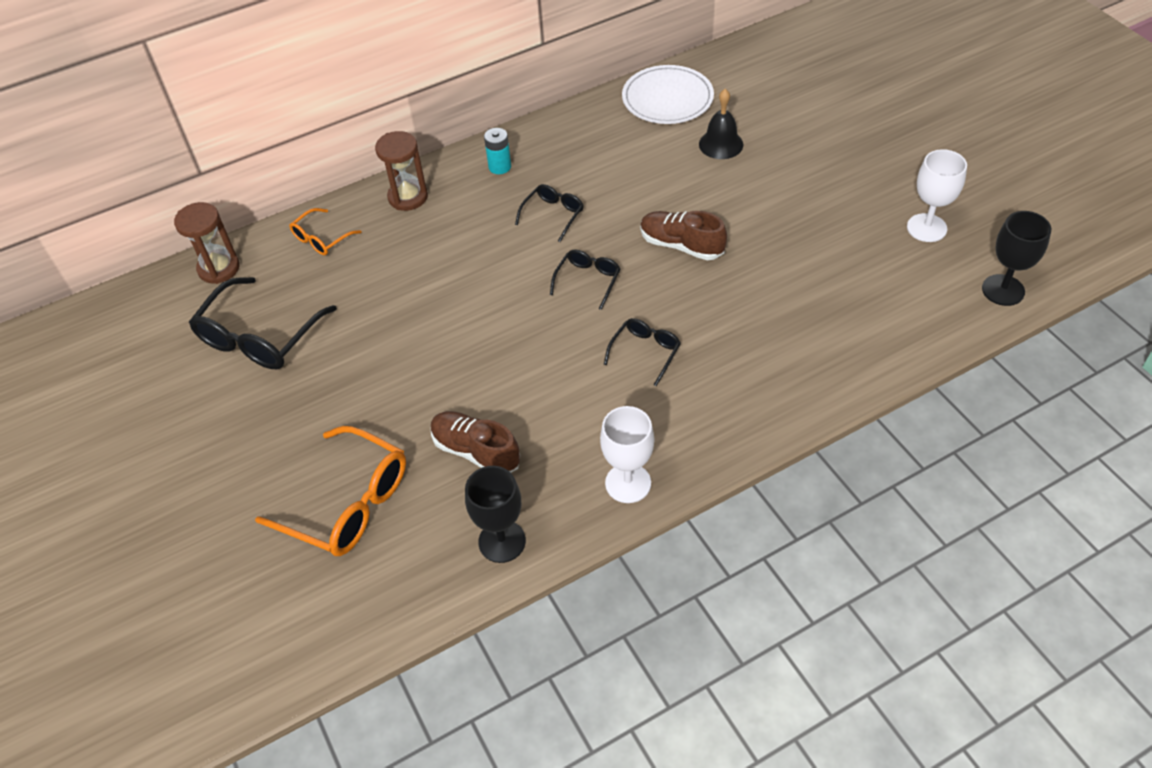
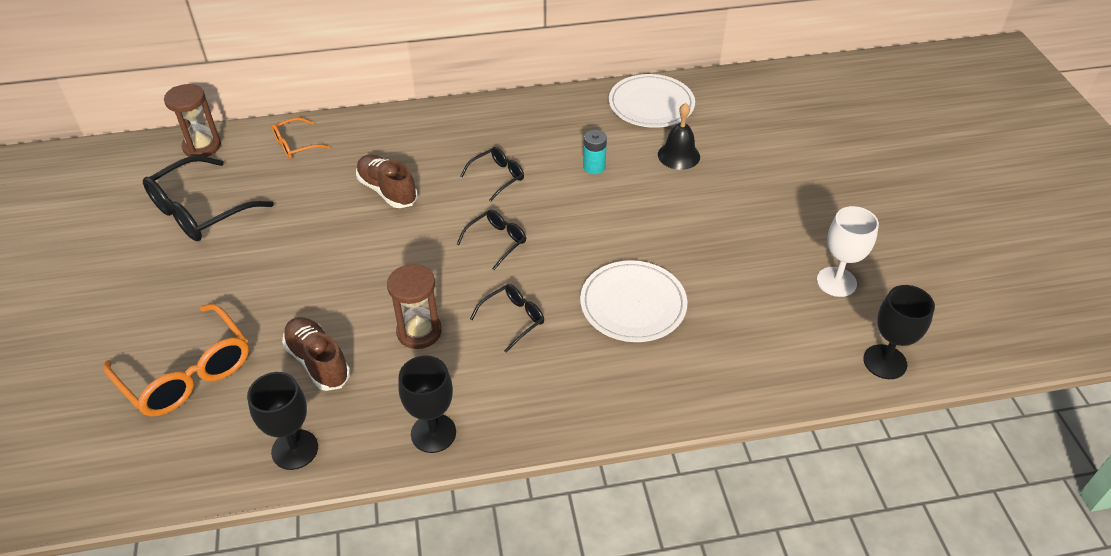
camera: 15 degrees right, 5 degrees down
(408, 197) = (384, 130): brown hourglass -> brown hourglass (419, 332)
(500, 166) = (474, 124): turquoise battery -> turquoise battery (594, 167)
(628, 483) = (433, 433): white goblet -> black goblet
(681, 245) = (596, 234): brown shoe -> brown shoe (387, 190)
(752, 304) = (633, 304): none -> white plate

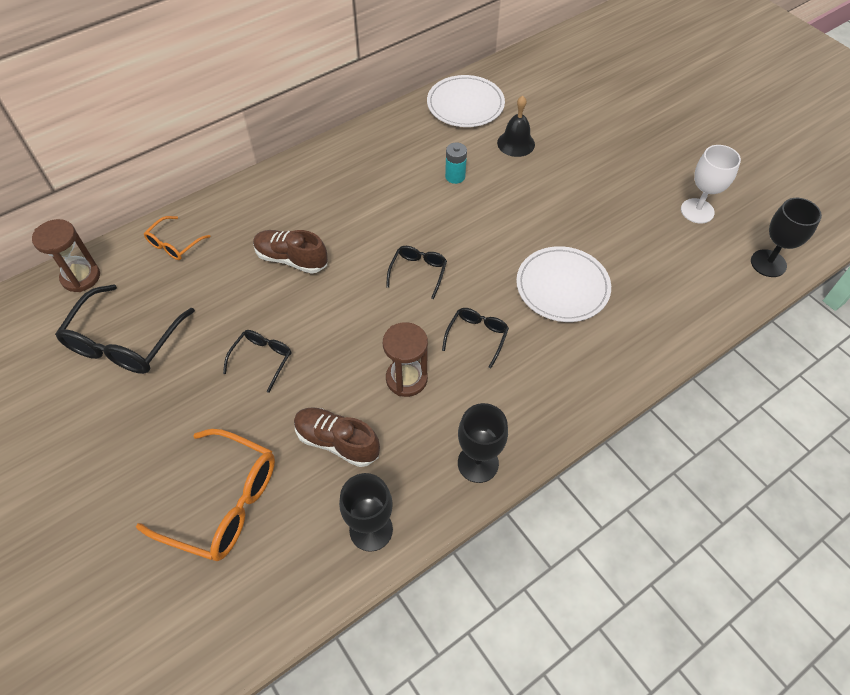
camera: 25 degrees left, 10 degrees up
(497, 177) = (380, 213): black glasses -> black glasses (262, 359)

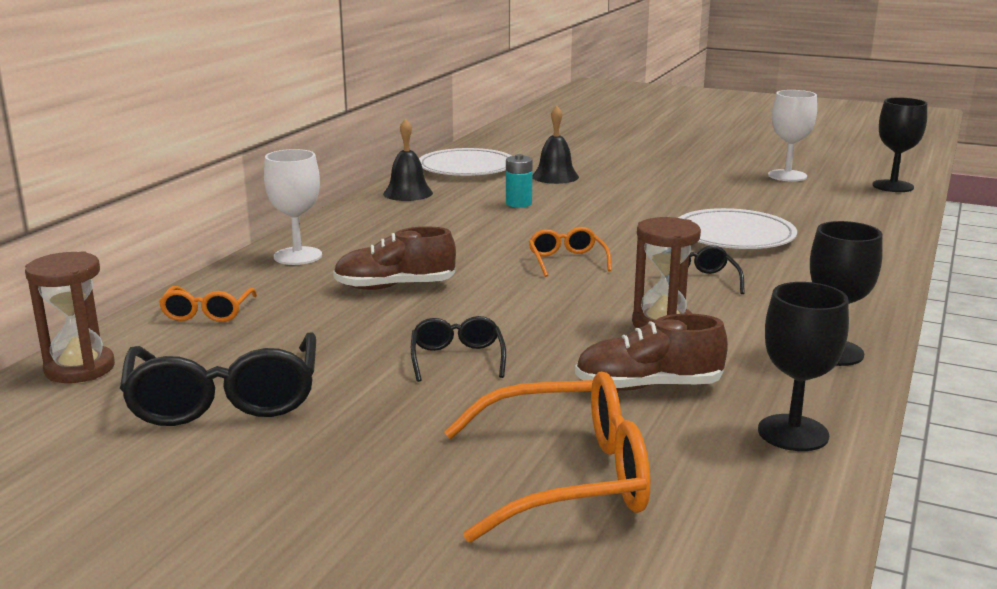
camera: 30 degrees left, 35 degrees down
(266, 194) = (298, 256): none -> white goblet
(395, 131) = (408, 193): none -> black bell
(418, 272) = (567, 261): black glasses -> orange glasses

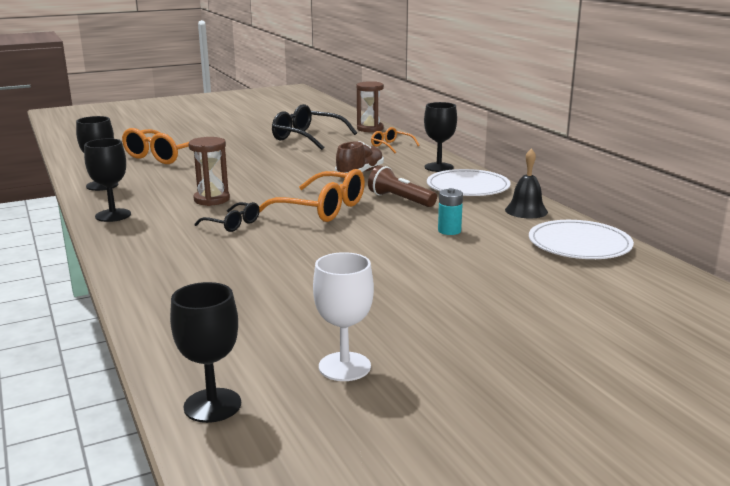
camera: 130 degrees right, 0 degrees up
(298, 256) = (439, 167): white goblet -> black goblet
(457, 358) = (266, 164): black glasses -> none
(466, 240) = (400, 200): none -> brown flashlight
(555, 176) = (504, 264): black bell -> none
(567, 261) = (322, 209): orange glasses -> orange glasses, size x1.87
(648, 386) = (178, 180): brown shoe -> none
(734, 235) = (265, 264): white plate -> white plate (468, 187)

